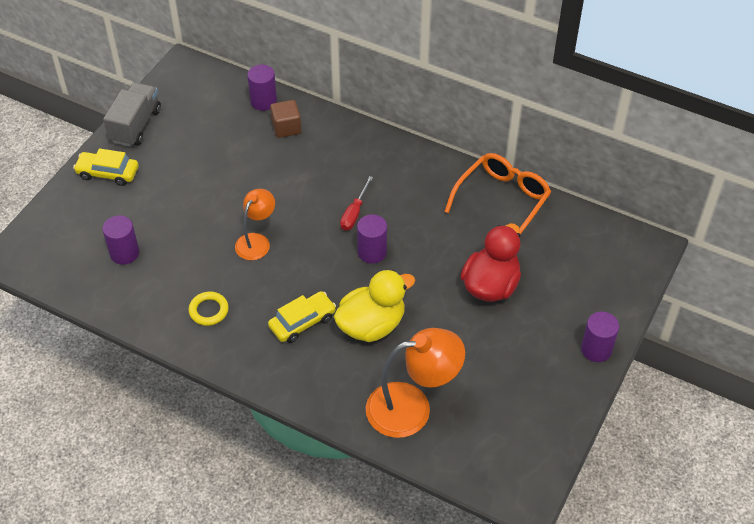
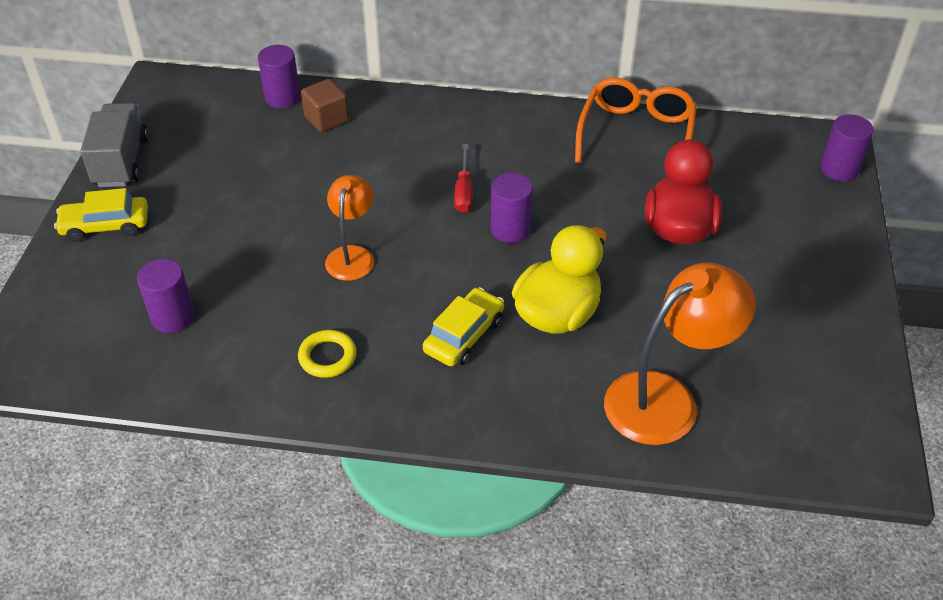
camera: 20 degrees left, 5 degrees down
(596, 349) = (847, 265): purple cylinder -> purple cylinder (839, 169)

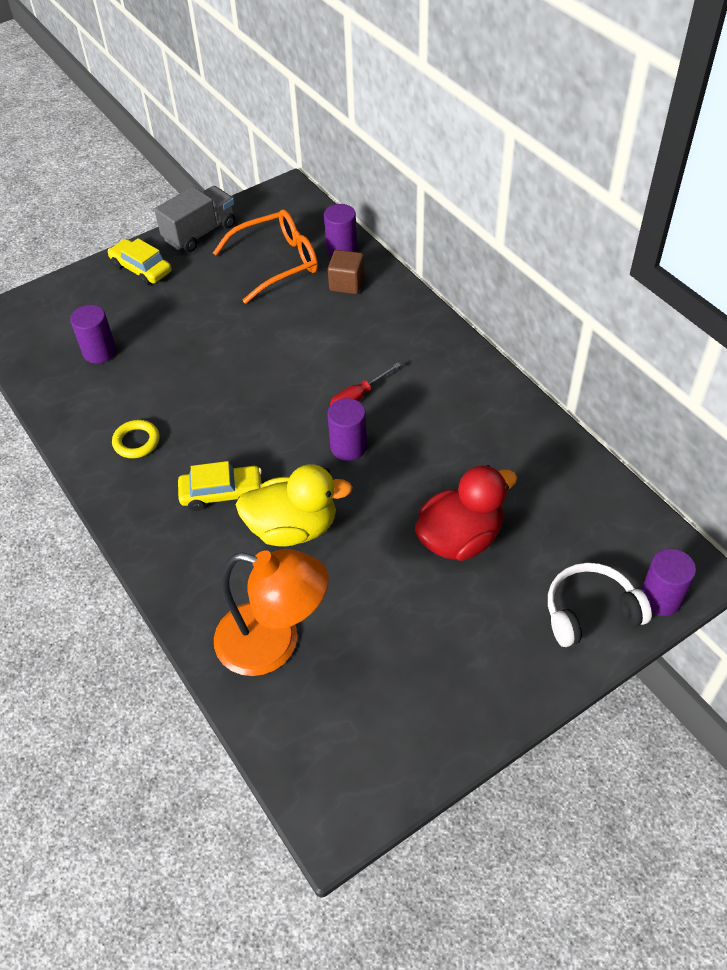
camera: 50 degrees right, 5 degrees up
(352, 255) = (235, 388): orange lamp -> none
(636, 134) = (537, 445): orange glasses -> orange glasses (277, 263)
(817, 208) = (590, 612): none -> white headphones

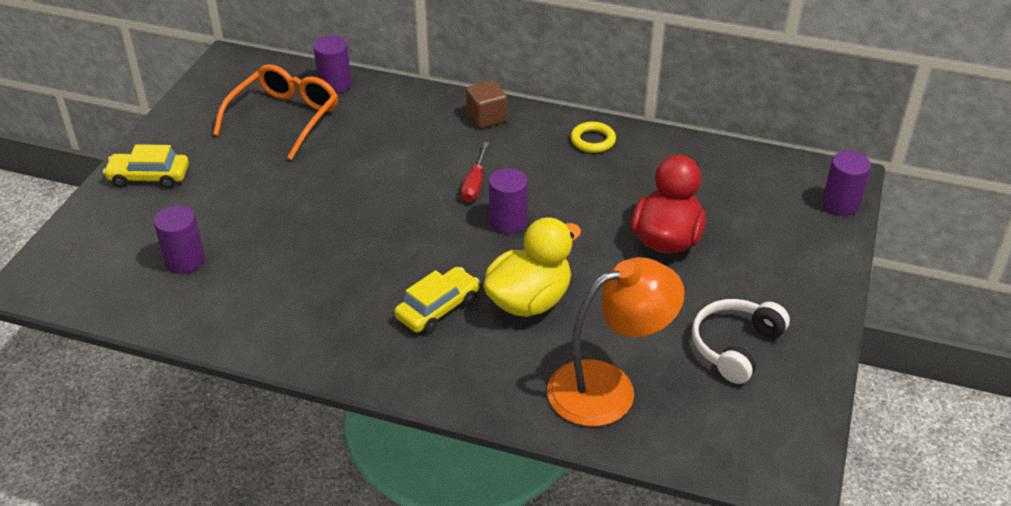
camera: 40 degrees left, 10 degrees down
(136, 442) = (310, 311): yellow ring -> yellow ring (593, 140)
(200, 233) = (178, 124): grey truck -> none
(347, 284) = (369, 107): brown cube -> brown cube (486, 117)
(590, 612) = (807, 237): white headphones -> white headphones (735, 346)

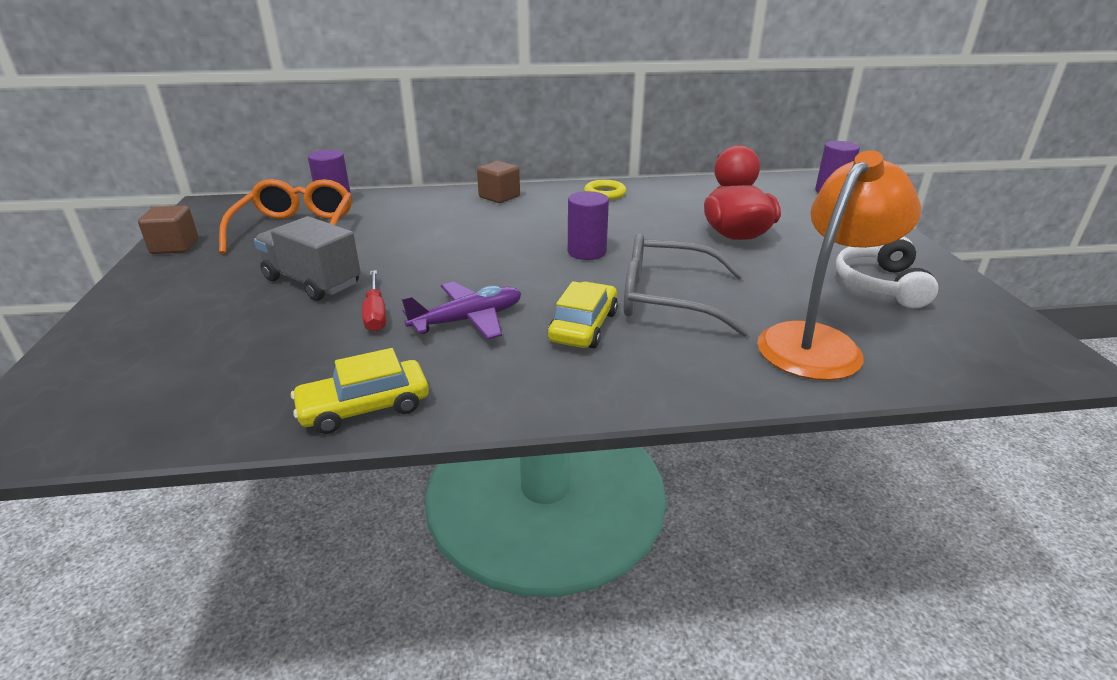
camera: 25 degrees left, 10 degrees down
(149, 177) = (152, 299): yellow car -> yellow car (364, 407)
(184, 114) = (175, 246): none -> brown cube
(185, 260) = (241, 359): purple cylinder -> none
(267, 191) = (312, 282): none -> grey truck
(357, 272) = (468, 320): none -> purple plane
(475, 184) = (530, 235): red screwdriver -> red screwdriver (375, 313)
(529, 300) = (667, 299): yellow duck -> grey glasses

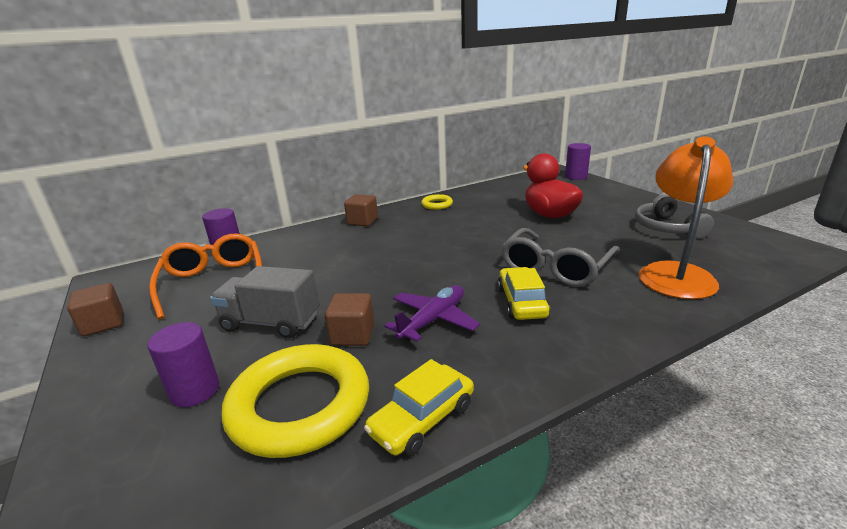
camera: 20 degrees left, 5 degrees down
(271, 363) = (300, 405): none -> yellow ring
(375, 313) = (353, 335): red screwdriver -> brown cube
(587, 252) = (467, 248): purple cylinder -> purple cylinder (195, 391)
(667, 299) = (555, 268): grey glasses -> grey glasses turned 45 degrees counterclockwise
(880, 285) = (667, 228): white headphones -> grey headphones

